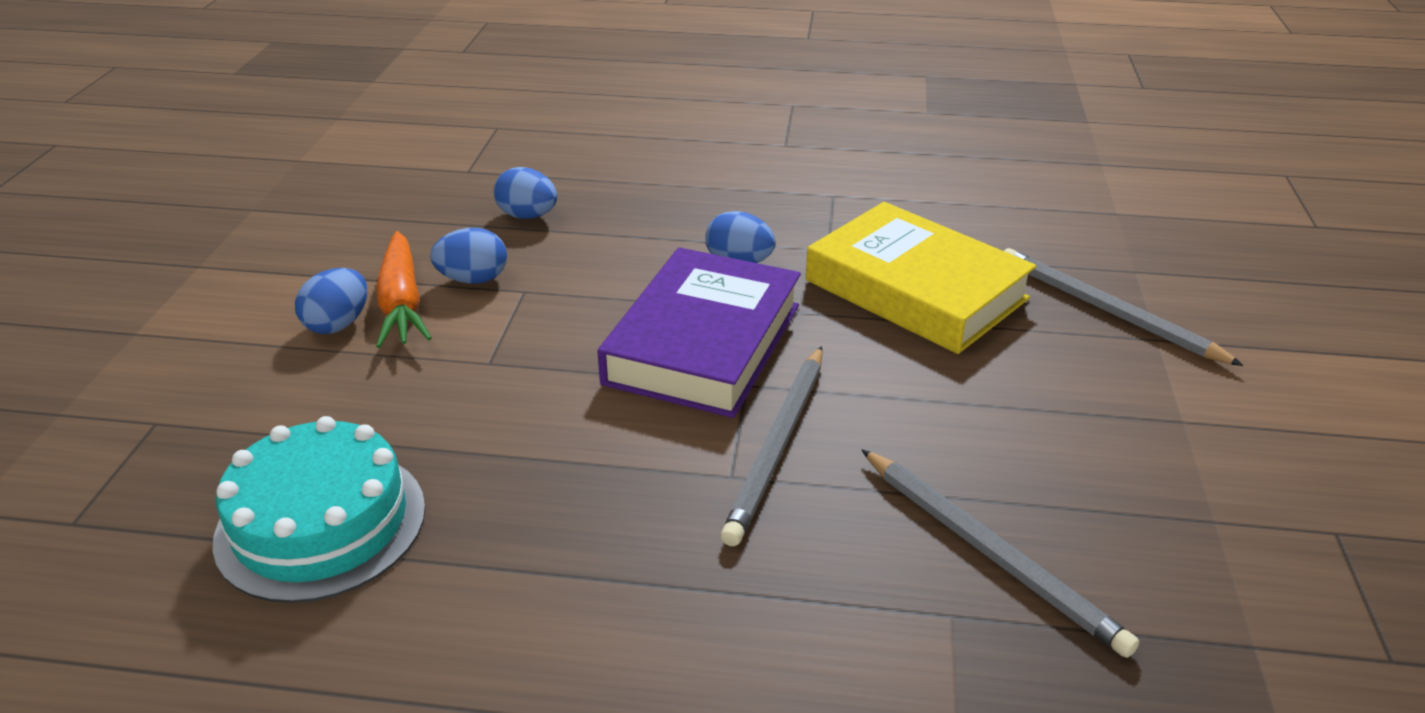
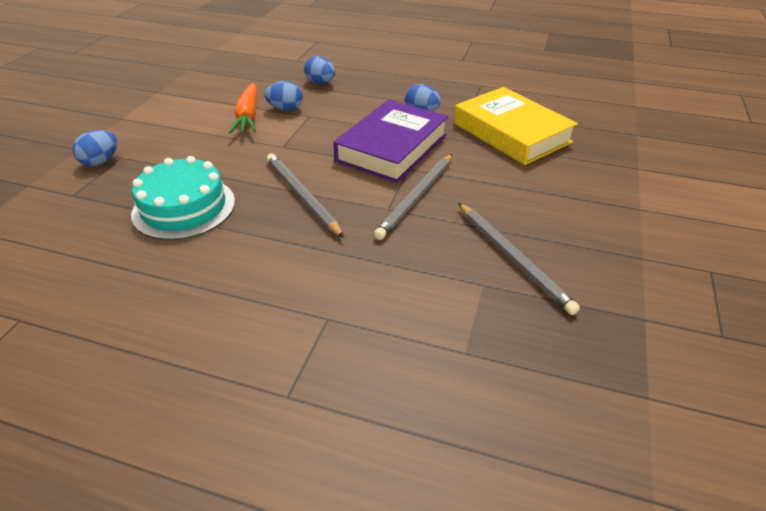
camera: 10 degrees right, 5 degrees up
(338, 324) = (215, 123): blue egg -> blue egg (101, 161)
(1108, 311) = (614, 152): grey pencil -> grey pencil (302, 196)

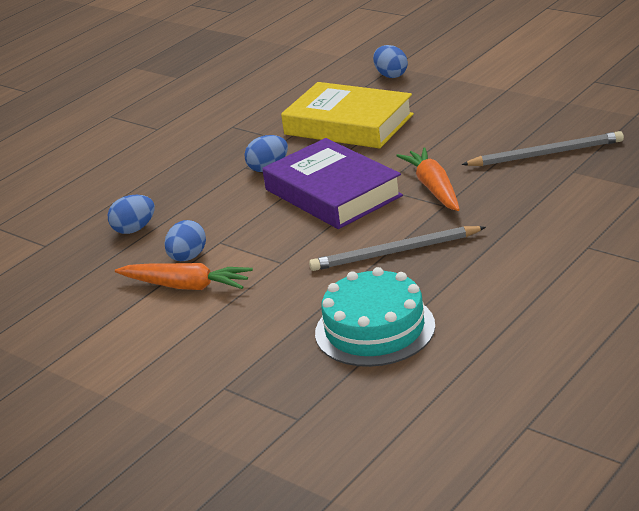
camera: 65 degrees left, 10 degrees down
(101, 161) = (225, 402): blue egg -> blue egg (391, 75)
(416, 197) = (433, 188): grey pencil -> orange carrot
(511, 133) = (348, 124): yellow book -> yellow book turned 45 degrees clockwise

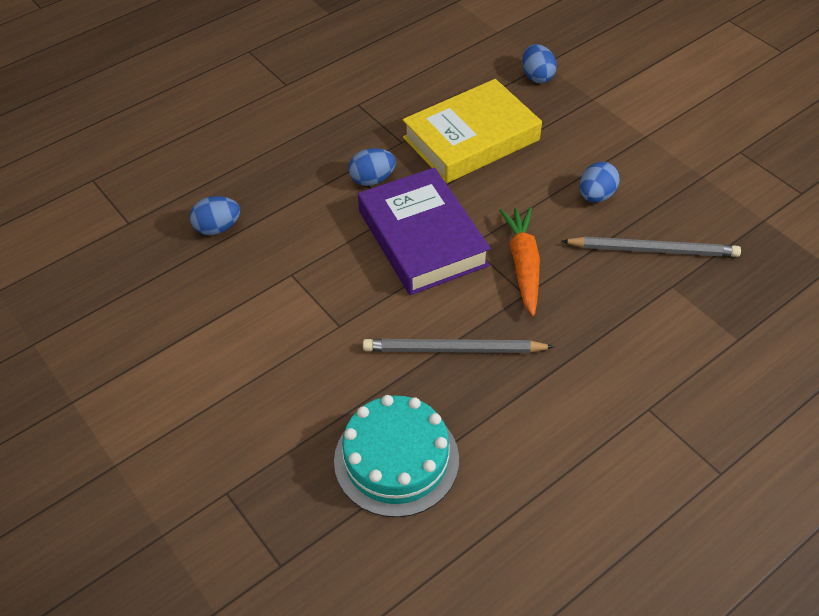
camera: 10 degrees right, 20 degrees up
(186, 286) = (238, 329): orange carrot -> none
(188, 257) = (254, 287): blue egg -> blue egg (596, 196)
(348, 124) = (471, 139): yellow book -> yellow book turned 75 degrees counterclockwise

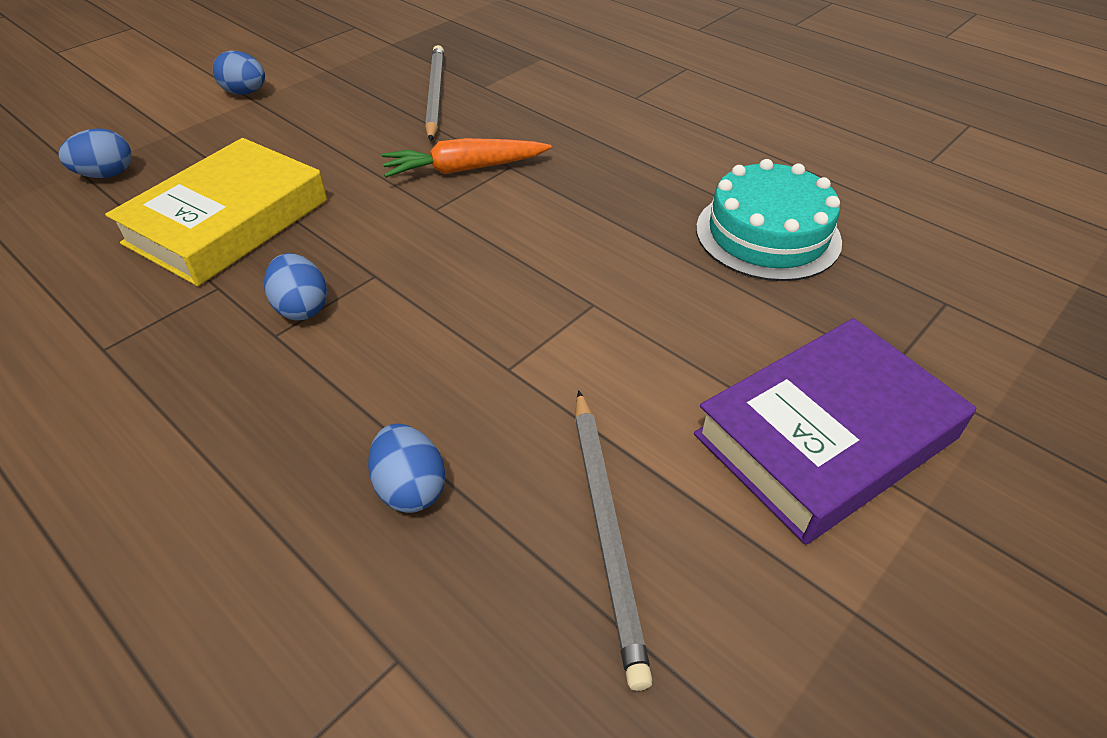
camera: 100 degrees left, 5 degrees down
(422, 238) = (425, 247): purple book -> purple book (825, 436)
(454, 349) = (603, 208): grey pencil -> grey pencil (606, 528)
(471, 139) = (227, 221): yellow book -> yellow book turned 75 degrees clockwise
(596, 196) = (351, 127): blue egg -> blue egg (245, 93)

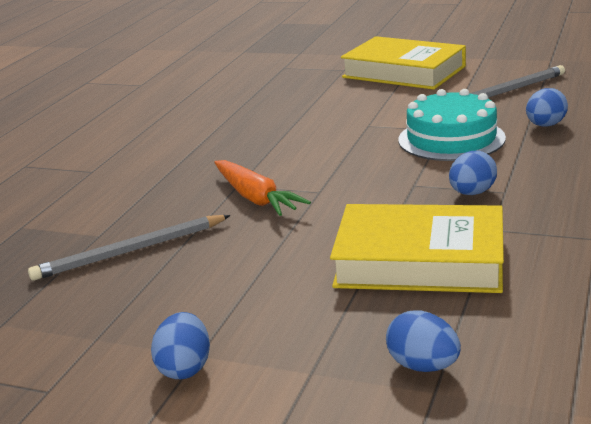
camera: 110 degrees left, 20 degrees down
(767, 234) = (257, 103): turquoise cake -> turquoise cake (451, 139)
(825, 436) = (403, 72): purple book -> yellow book

